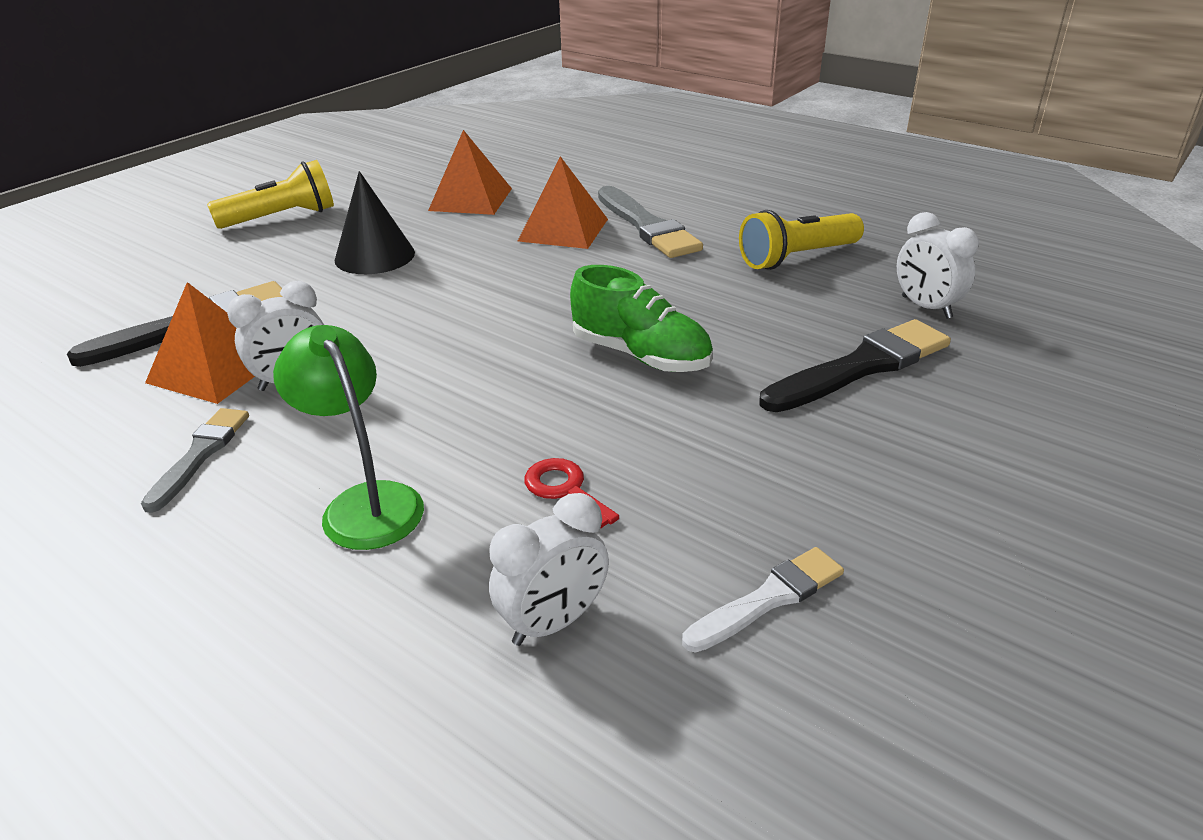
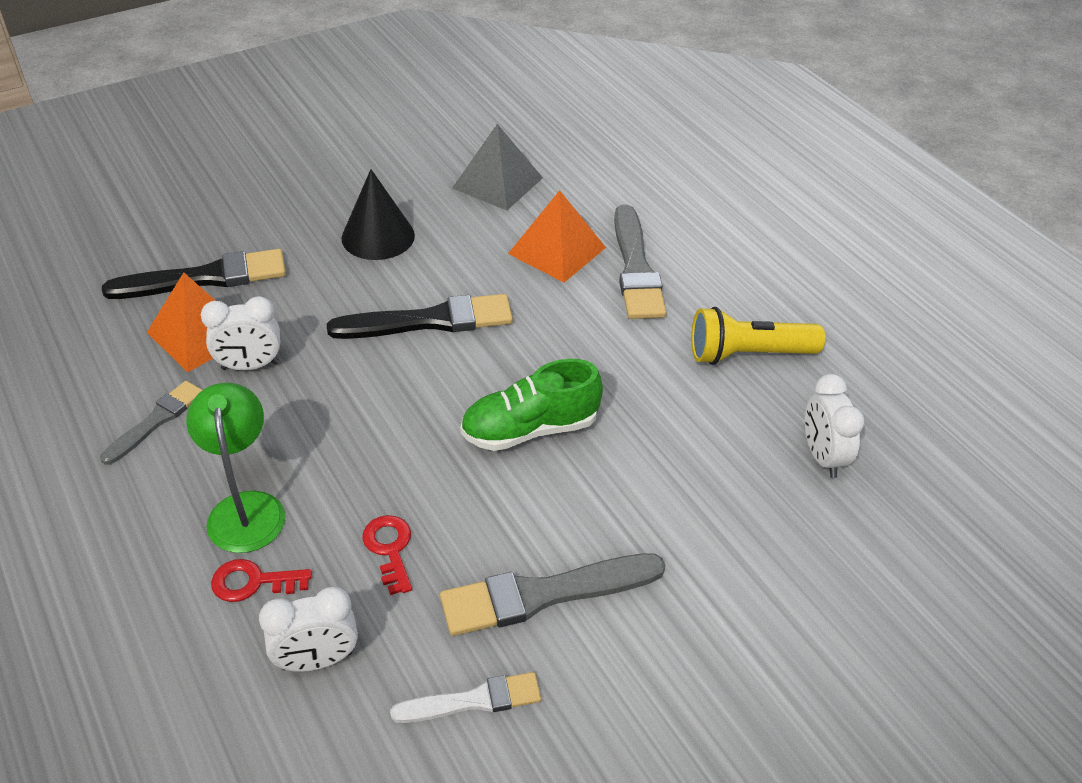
camera: 20 degrees right, 10 degrees up
(282, 218) = (325, 162): yellow flashlight -> none
(419, 570) = (253, 582): none -> red key
(470, 199) = (497, 183): orange pyramid -> grey pyramid
(640, 355) = (530, 429): green shoe -> green shoe turned 105 degrees clockwise
(764, 480) = (543, 594): none -> grey brush
(861, 367) = (708, 506): black brush -> black brush (430, 321)

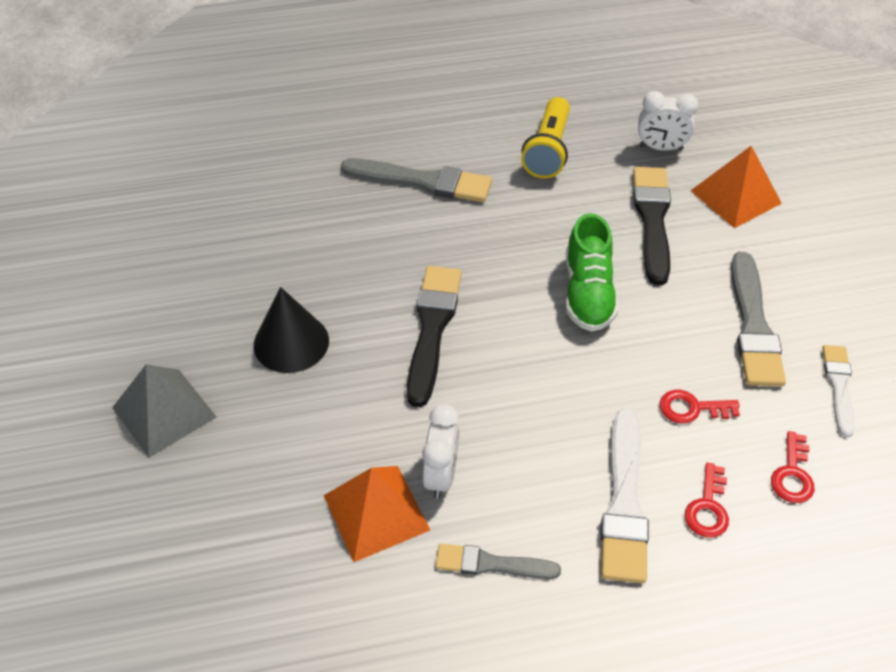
camera: 70 degrees left, 5 degrees up
(156, 420) = (491, 564): grey brush -> grey brush turned 45 degrees counterclockwise
(206, 278) = (287, 498): black brush -> black brush (652, 220)
(246, 508) = (624, 502): green lamp -> white brush
(317, 660) = (792, 474): white clock -> red key
(497, 183) = (255, 238): grey pyramid -> grey pyramid (164, 412)
(557, 250) = (375, 222): orange pyramid -> orange pyramid (735, 197)

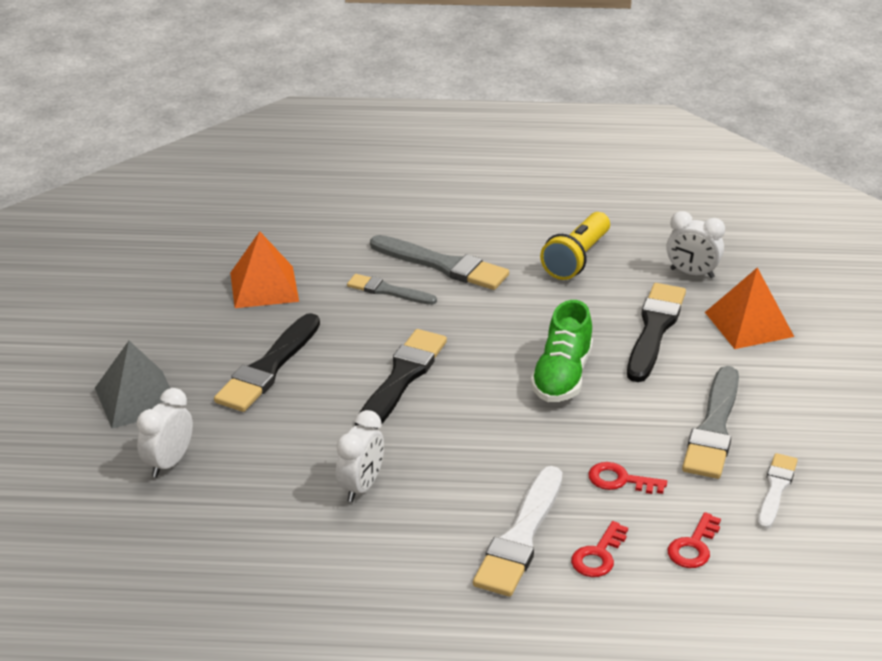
camera: 15 degrees right, 15 degrees down
(227, 490) = (169, 463): none -> white clock
(291, 342) = (268, 368): black cone -> black brush
(376, 512) = (292, 502): orange pyramid -> orange pyramid (264, 286)
(491, 564) = (377, 557): grey brush -> grey brush (388, 291)

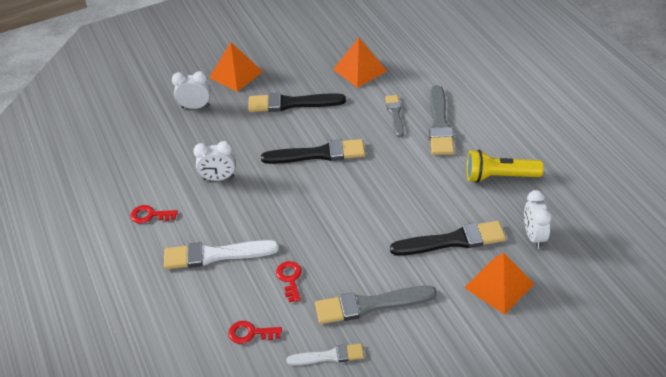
camera: 65 degrees right, 10 degrees up
(137, 399) = (236, 74): grey pyramid -> orange pyramid
(562, 376) = (370, 217): green shoe -> none
(598, 555) = (218, 293): red key -> red key (150, 215)

